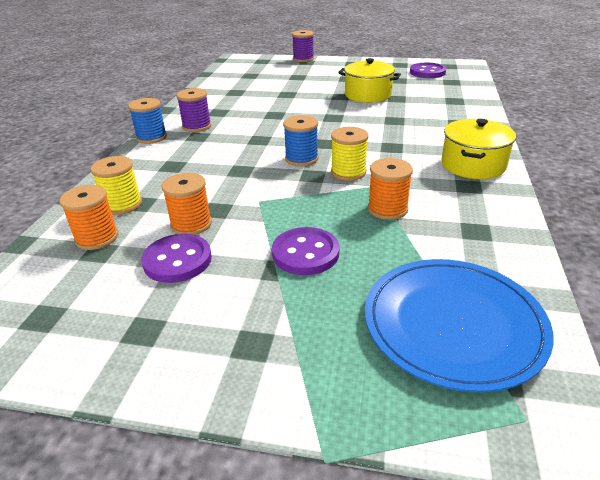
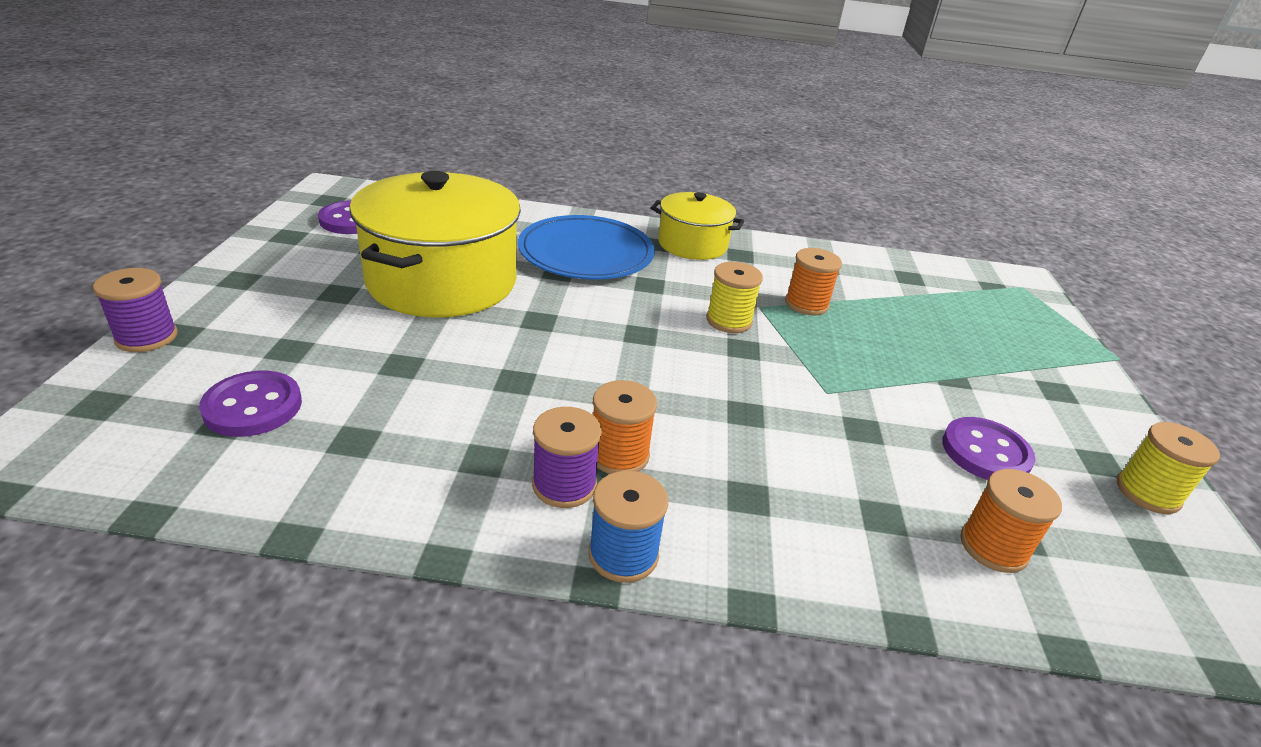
camera: 100 degrees left, 0 degrees up
(122, 205) = (897, 538): yellow spool -> yellow spool (1147, 493)
(191, 224) = (909, 449): orange spool -> orange spool (619, 455)
(301, 159) = (696, 355): blue spool -> none
(305, 253) = (914, 359): purple button -> purple button (253, 406)
(368, 95) = (442, 281): yellow pot -> yellow pot, size x1.79
(453, 324) = (958, 296): blue plate -> blue plate (586, 253)

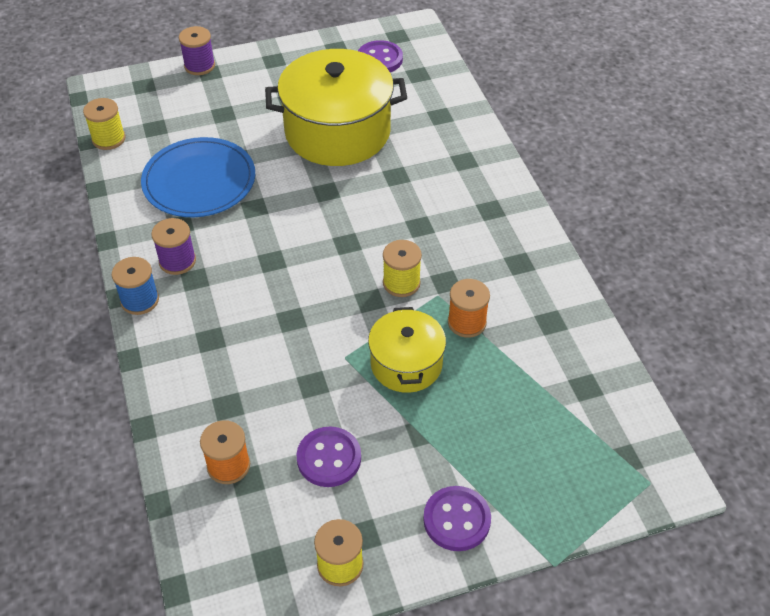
camera: 70 degrees right, 15 degrees up
(177, 484) = (108, 139): none -> yellow spool
(253, 406) = (170, 129): purple button -> purple button (456, 520)
(586, 253) = (437, 178): blue plate -> blue plate (199, 181)
(619, 455) = (214, 274): orange spool -> none
(692, 244) = (509, 230): yellow pot -> yellow pot (406, 364)

